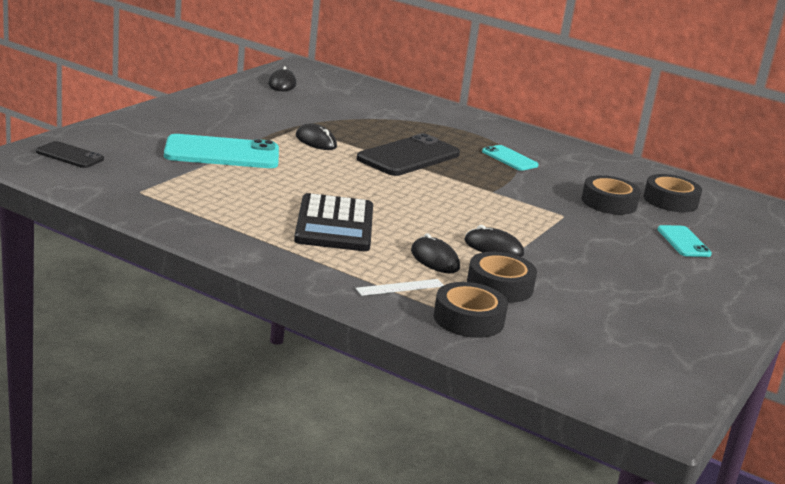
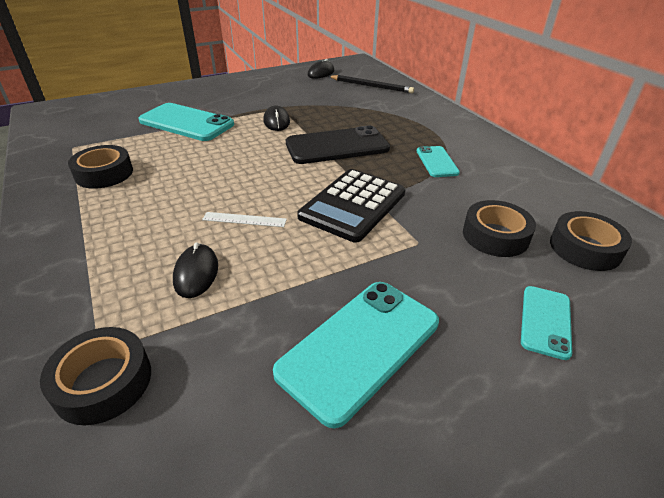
camera: 35 degrees right, 15 degrees up
(70, 155) = (81, 111): black phone -> none
(334, 224) = (165, 207): black calculator -> black calculator (353, 205)
(359, 95) = (371, 86): none -> black pencil
(400, 287) = (105, 305): white ruler -> white ruler (244, 219)
(493, 248) = (280, 271): black mouse -> none
(499, 286) = (213, 334): black tape -> black tape (104, 173)
(596, 273) = (360, 347): none -> turquoise phone

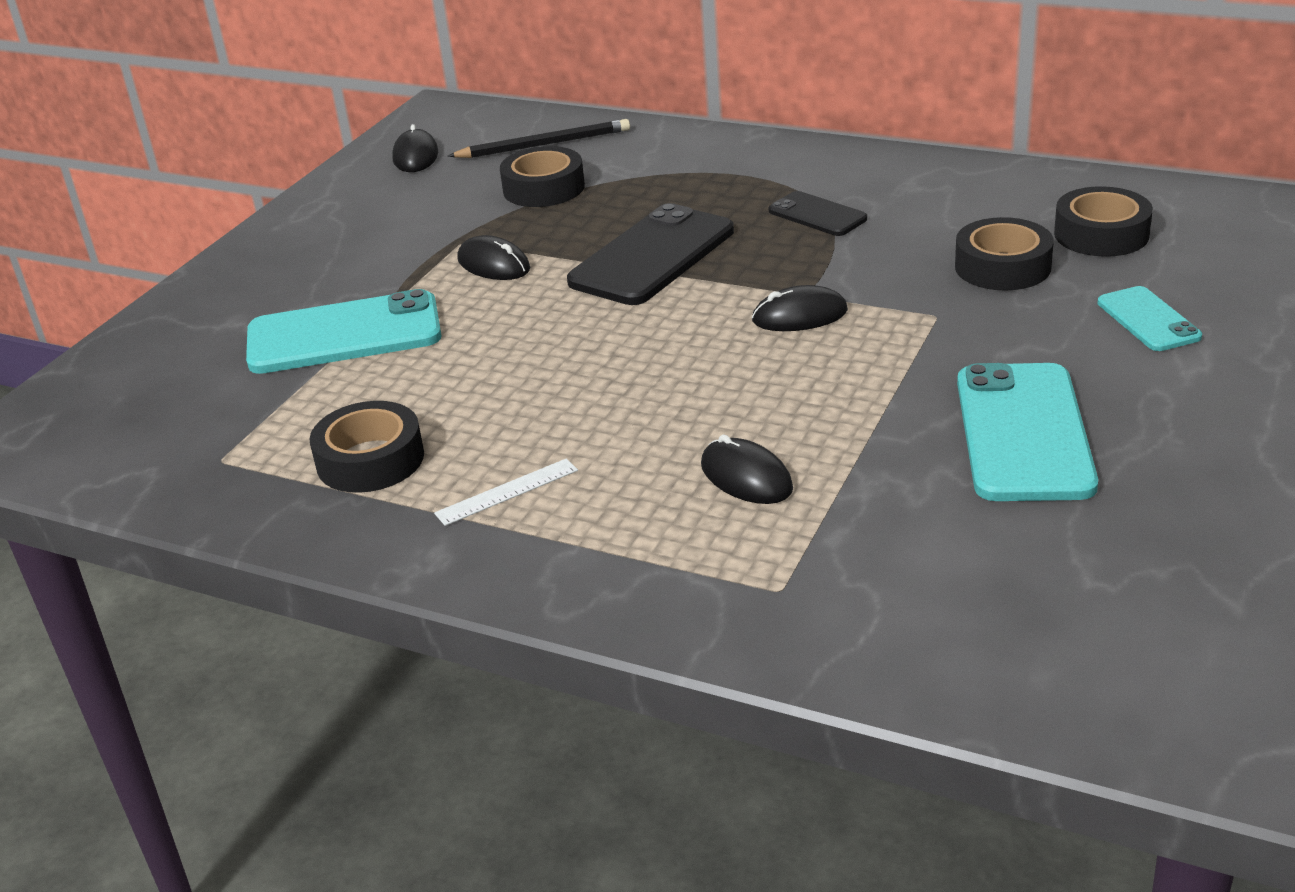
camera: 35 degrees left, 5 degrees down
(103, 382) = (835, 603): black tape -> black tape (543, 188)
(244, 219) = (696, 400): white ruler -> white ruler (507, 492)
(353, 205) = (799, 316): black calculator -> black mouse
(437, 162) = (817, 215): turquoise phone -> black phone

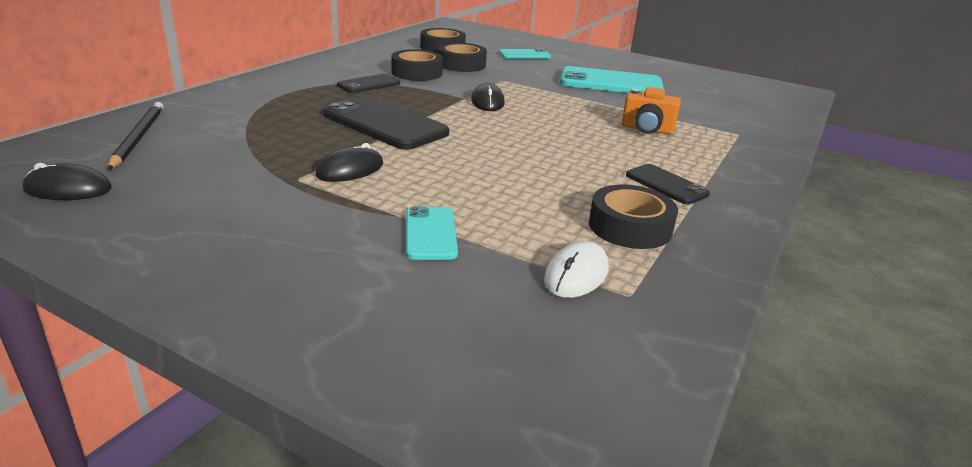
camera: 90 degrees left, 5 degrees down
(262, 426) = (576, 274): none -> white mouse
(344, 335) = (430, 234): turquoise phone -> turquoise phone, size x0.54
(507, 492) = (666, 185): white ruler -> black phone
(543, 188) = (229, 144): black tape -> black tape (417, 73)
(746, 477) = (647, 130): black mouse -> orange camera

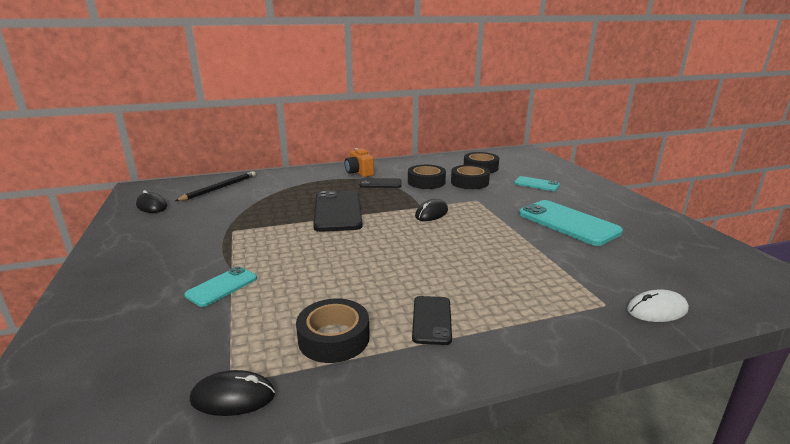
camera: 45 degrees right, 5 degrees down
(350, 170) = (264, 233): black mouse -> black mouse (233, 397)
(576, 274) = (234, 351): white mouse -> white mouse (657, 310)
(647, 130) = (515, 270): orange camera -> orange camera (359, 173)

